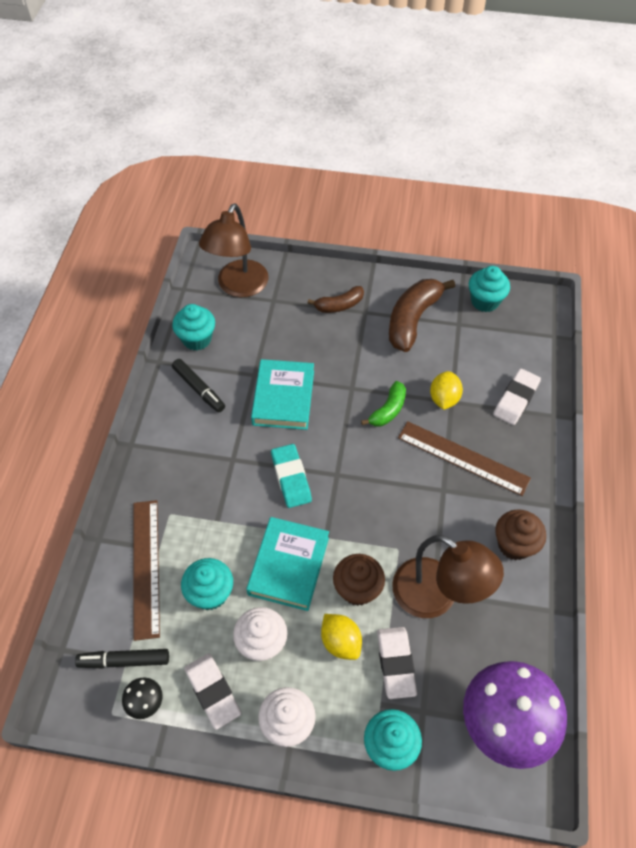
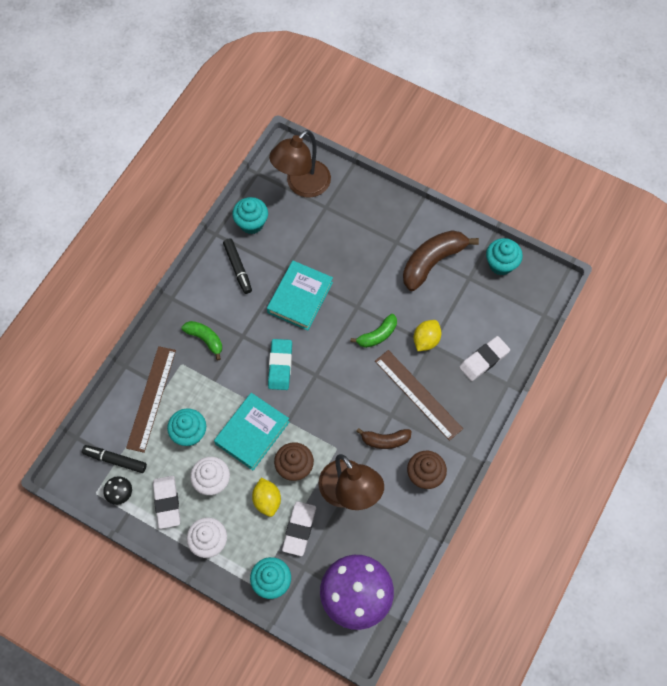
camera: 20 degrees right, 10 degrees up
(189, 477) = (205, 339): none -> green banana
(339, 305) = (377, 229): brown banana -> brown banana (385, 440)

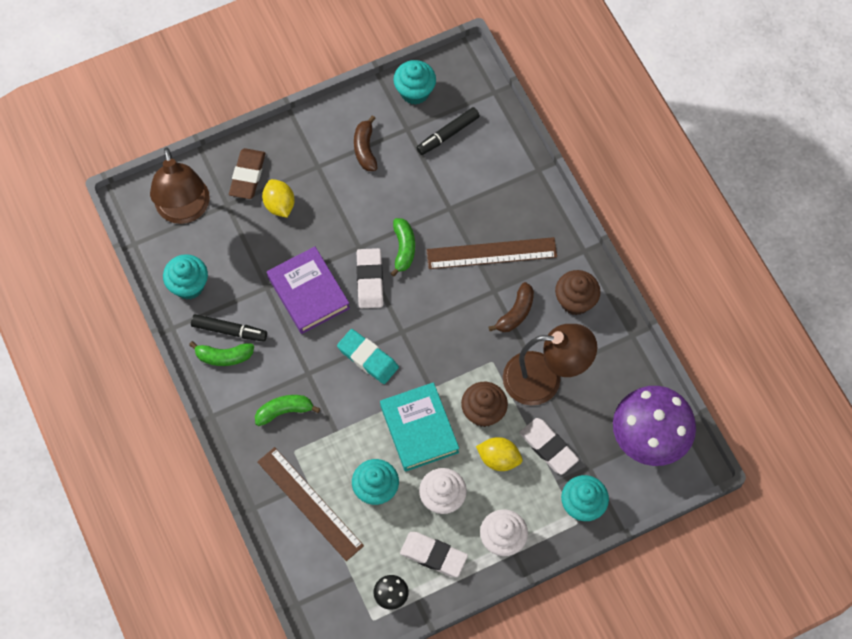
camera: 55 degrees left, 0 degrees up
(115, 460) = (351, 579): black marker -> black marker (448, 134)
(217, 277) = (224, 356): none -> green banana
(300, 297) = (308, 292): turquoise book -> purple book
(355, 205) = (247, 176): none -> brown eraser
(426, 340) = (442, 209): yellow lemon -> yellow lemon (279, 205)
(432, 262) = (365, 149): brown banana -> brown banana, size x0.57
(484, 360) = (500, 173): white eraser -> white eraser (370, 280)

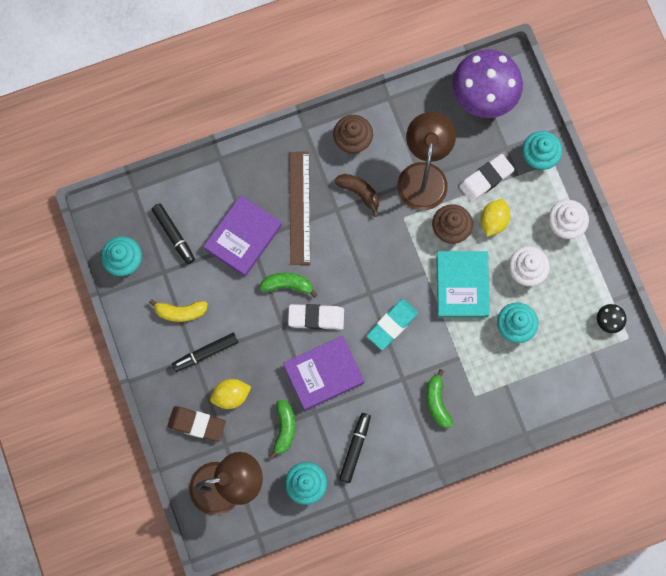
camera: 85 degrees left, 10 degrees up
(224, 356) = (380, 454): green banana -> green banana (284, 428)
(310, 503) = (524, 384): brown ruler -> none
(323, 176) = (205, 353): none -> black marker
(365, 149) = (180, 312): brown banana -> yellow banana
(419, 429) = (462, 285): turquoise book -> turquoise book turned 75 degrees counterclockwise
(433, 555) = (575, 283): white eraser -> none
(452, 200) = (243, 237): none -> purple book

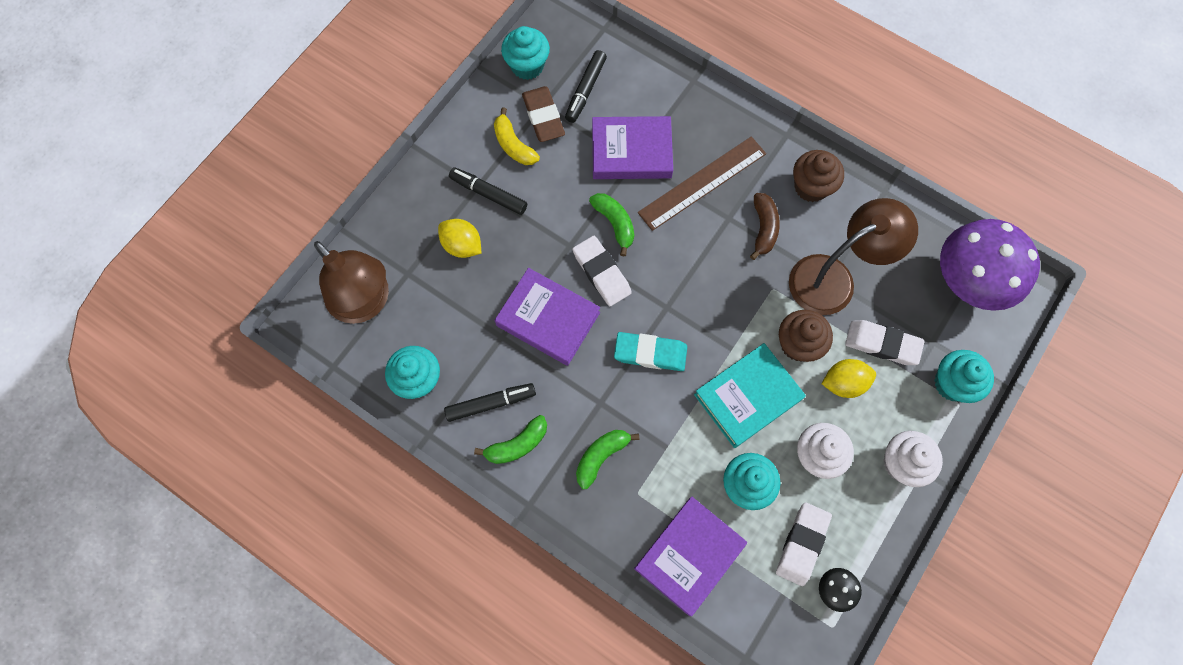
camera: 55 degrees right, 5 degrees down
(197, 424) = (411, 233): brown eraser -> brown eraser (543, 117)
(284, 428) = (463, 318): green banana -> green banana (517, 444)
(533, 391) = (689, 556): none -> purple book
(571, 320) = (802, 544): none -> white eraser

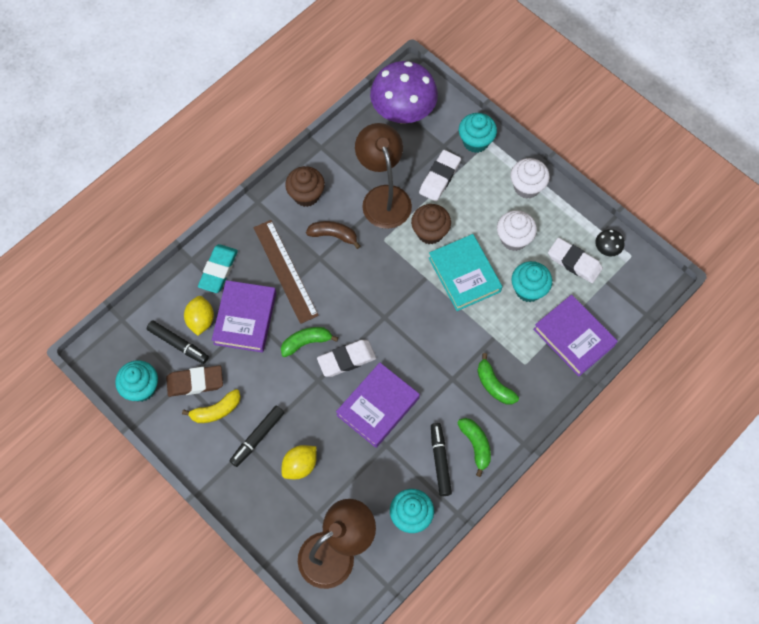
camera: 80 degrees left, 5 degrees down
(650, 353) = (419, 335): turquoise eraser -> turquoise eraser (218, 270)
(843, 383) = (464, 209): yellow lemon -> yellow lemon (201, 320)

